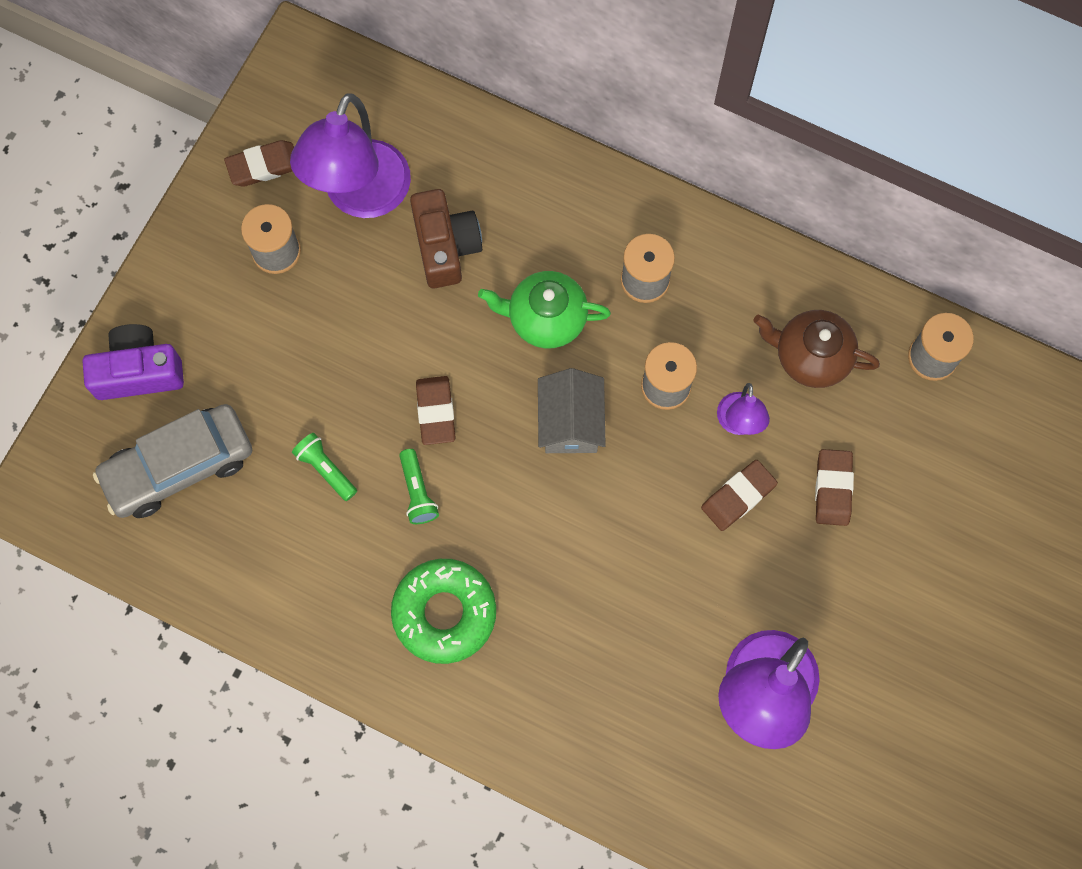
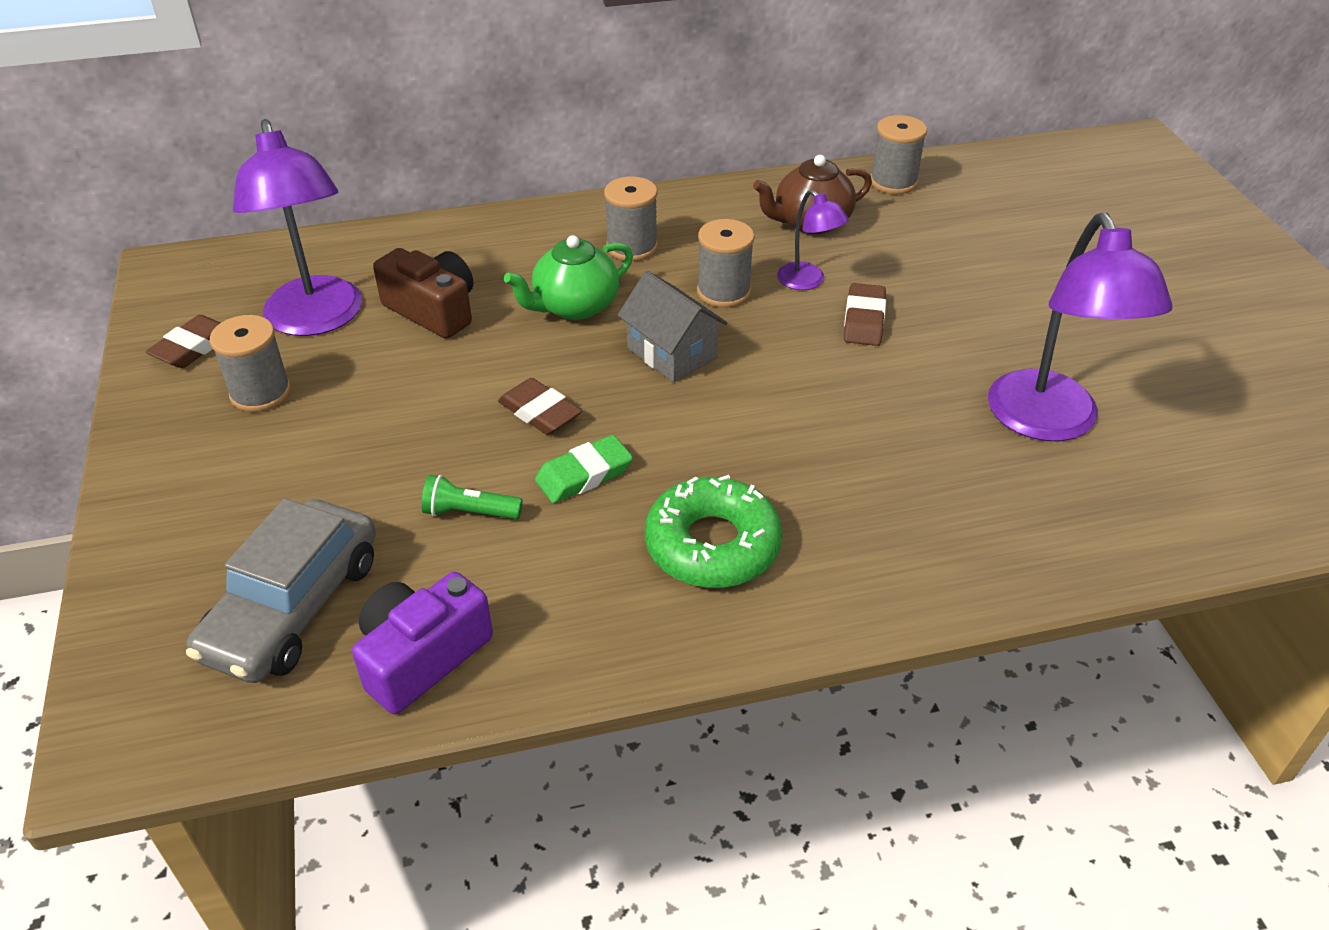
camera: 40 degrees left, 30 degrees down
(138, 371) = (172, 558): purple camera -> purple camera (422, 657)
(417, 492) = (584, 474): green flashlight -> green eraser
(833, 489) = (925, 277): brown eraser -> none

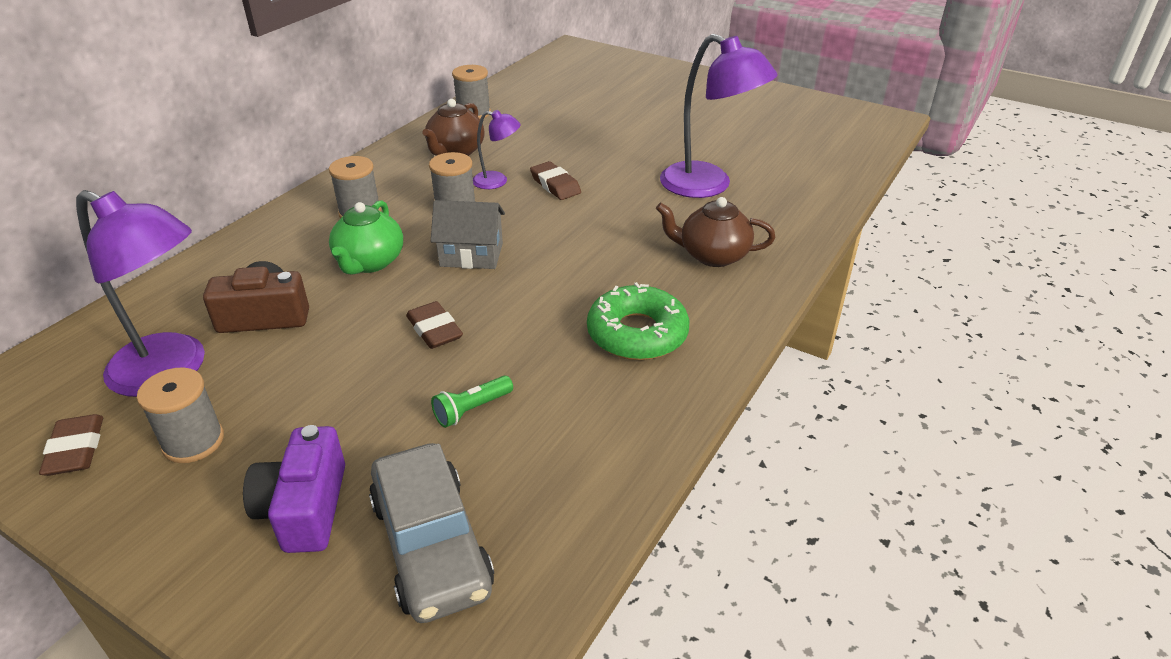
camera: 45 degrees left, 5 degrees down
(422, 657) = (563, 504): purple camera -> purple camera (305, 508)
(540, 412) = (434, 330): brown eraser -> brown eraser turned 60 degrees clockwise
(584, 474) = (513, 345): green eraser -> none
(924, 512) = (712, 255): none -> brown teapot

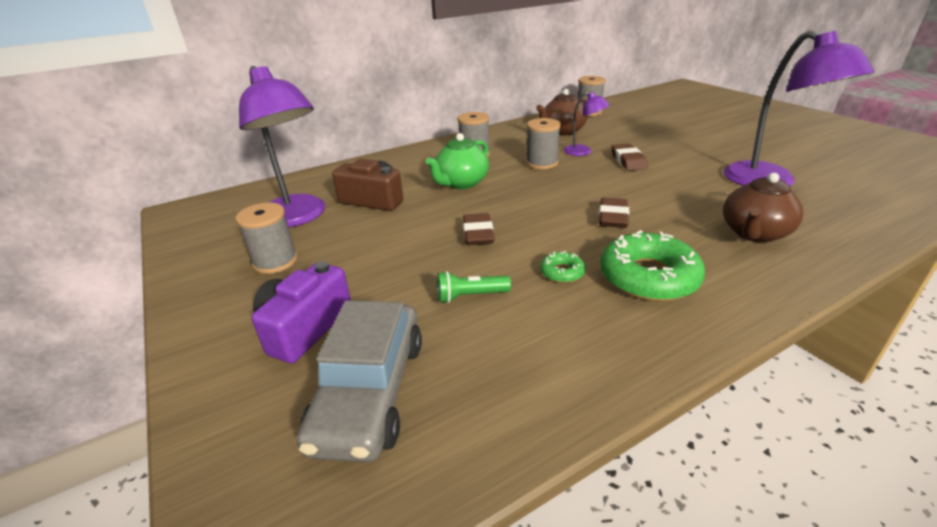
camera: 30 degrees right, 5 degrees down
(76, 449) = (213, 247): brown eraser -> brown eraser (613, 217)
(471, 255) = (536, 192): grey house -> none
(552, 352) = (562, 272): none -> green donut
(712, 255) = (754, 233): brown teapot -> brown teapot turned 90 degrees counterclockwise

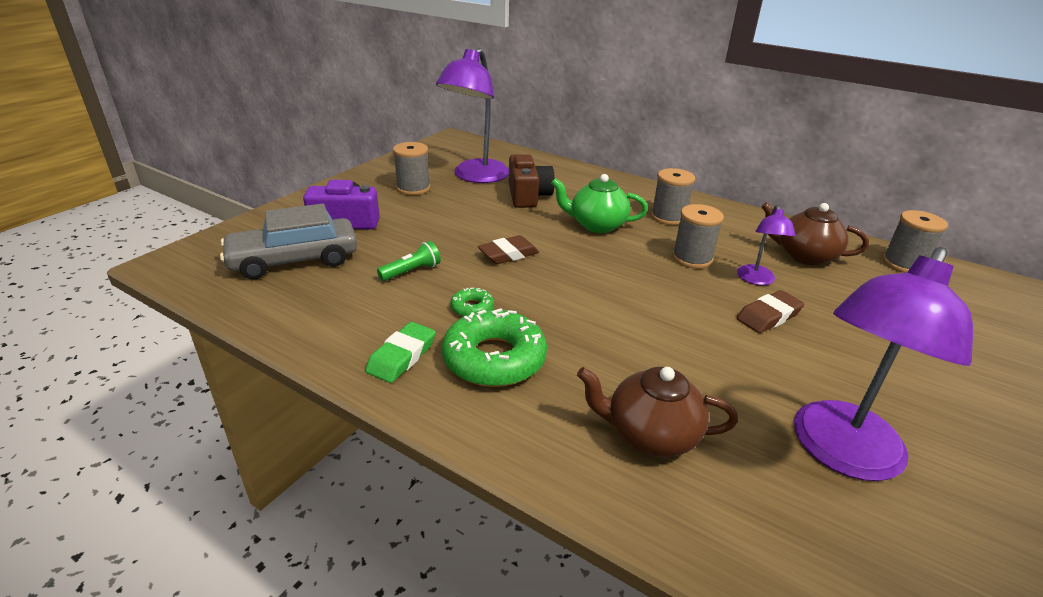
camera: 60 degrees right, 0 degrees up
(470, 296) = (412, 271): green flashlight -> green flashlight turned 90 degrees clockwise
(613, 217) = (602, 323): brown eraser -> none
(630, 331) = (402, 356): none -> green eraser

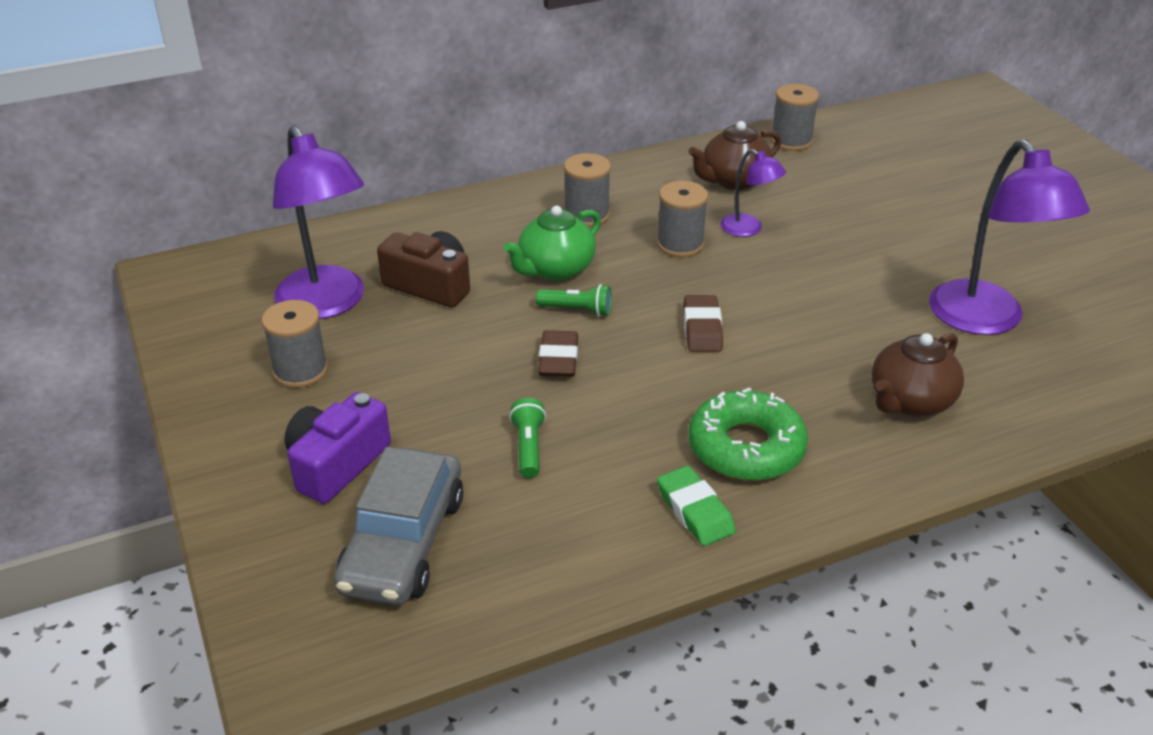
camera: 55 degrees left, 5 degrees up
(472, 308) = (646, 428): green donut -> none
(565, 245) = (577, 310): none -> green flashlight
(768, 316) = (806, 255): brown eraser -> brown eraser (702, 328)

